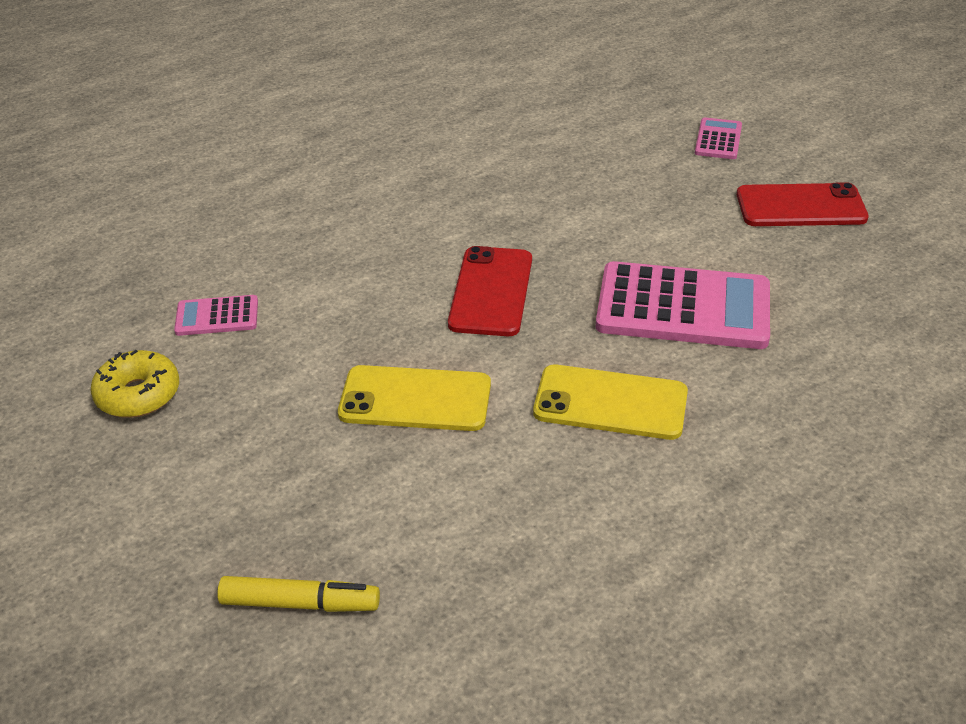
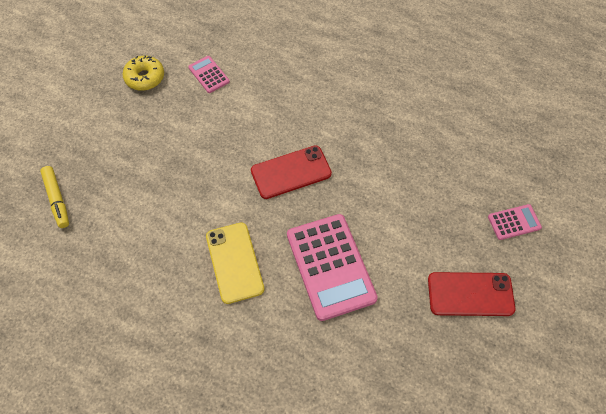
camera: 60 degrees right, 20 degrees up
(415, 399) = (194, 179): yellow phone -> none
(801, 206) = (470, 294): red phone -> red phone turned 60 degrees counterclockwise

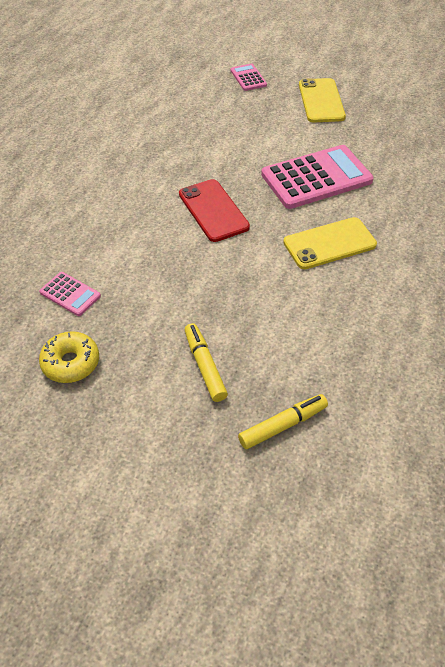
camera: 95 degrees left, 10 degrees down
(121, 155) = (204, 366): none -> yellow marker
(209, 74) = (70, 294): pink calculator -> pink calculator turned 105 degrees counterclockwise
(470, 294) = (321, 101): red phone -> yellow phone

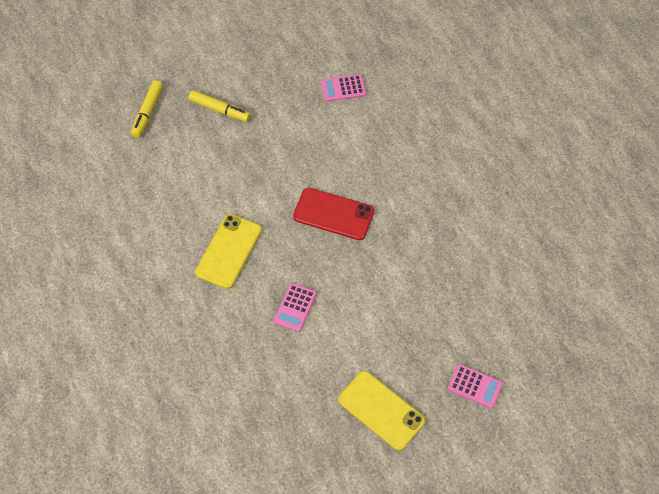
camera: 135 degrees right, 10 degrees up
(71, 363) = (291, 57): yellow donut -> none
(316, 178) = (295, 307): pink calculator -> pink calculator, size x0.48

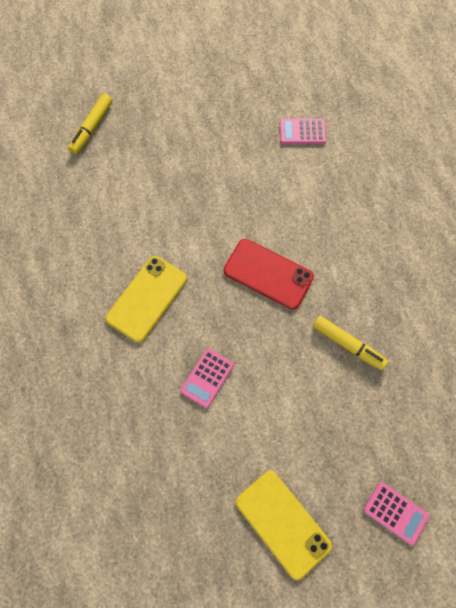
camera: 10 degrees right, 10 degrees up
(220, 110) = (167, 136): yellow marker -> yellow marker (348, 344)

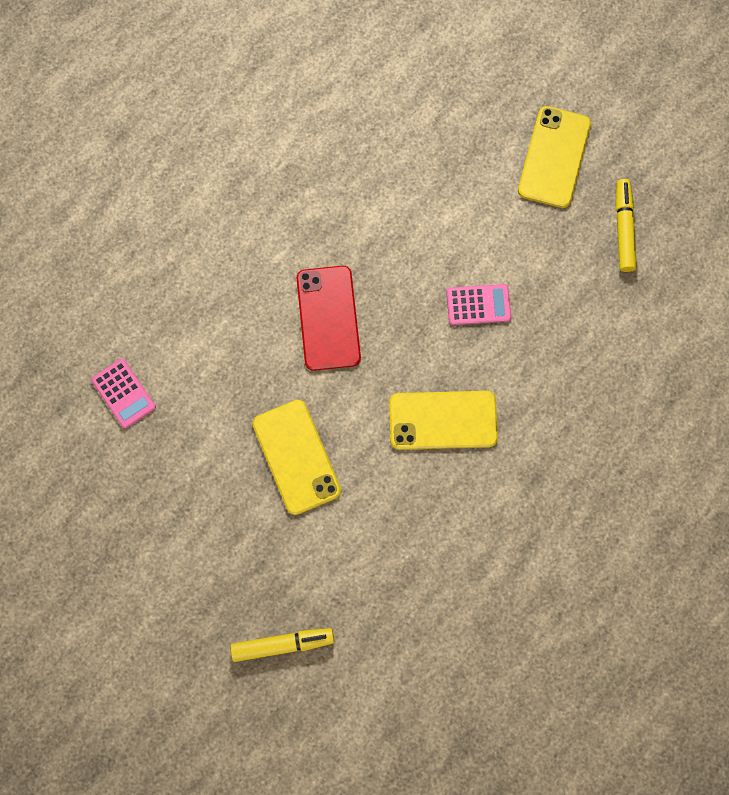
camera: 125 degrees left, 5 degrees up
(191, 199) = (296, 457): none -> yellow phone
(348, 344) = (349, 198): yellow marker -> yellow marker (623, 228)
(395, 513) = (475, 74): pink calculator -> none

